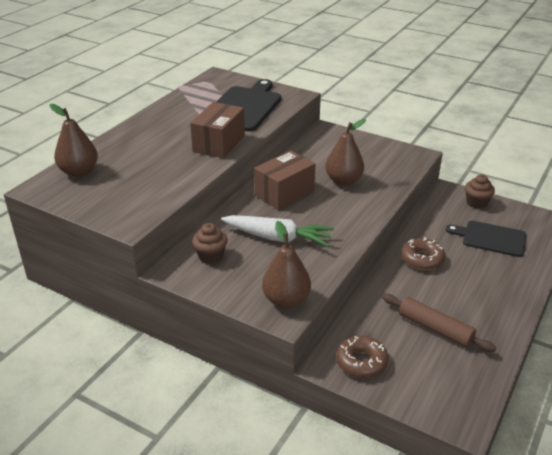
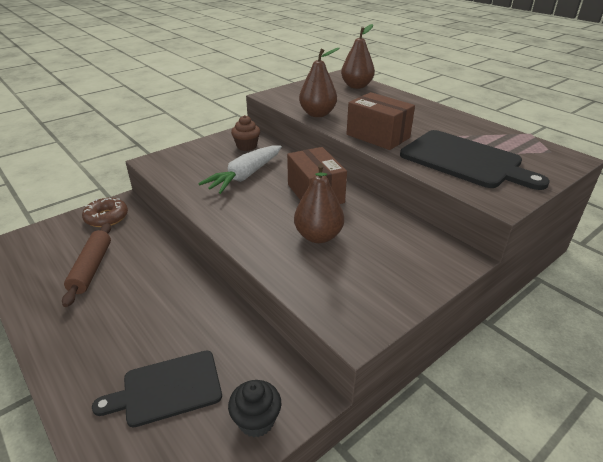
camera: 110 degrees right, 0 degrees up
(286, 300) = (167, 165): brown pear -> brown pear (317, 114)
(422, 259) = (184, 299): brown donut -> none
(435, 329) = (91, 268): brown rolling pin -> brown rolling pin turned 60 degrees counterclockwise
(476, 203) = (256, 420): brown cupcake -> black cupcake
(491, 238) = (167, 389): black cutting board -> black cutting board turned 150 degrees counterclockwise

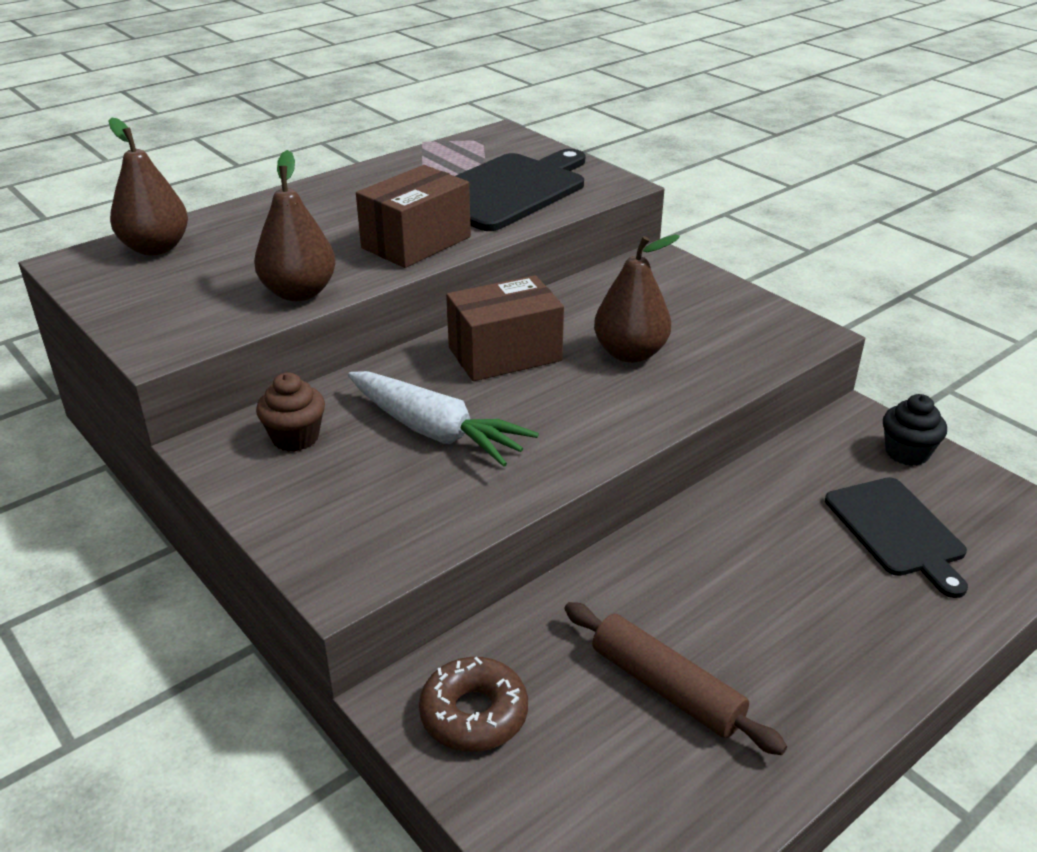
camera: 90 degrees left, 0 degrees up
(91, 268) = (666, 688): brown rolling pin -> brown rolling pin turned 45 degrees clockwise

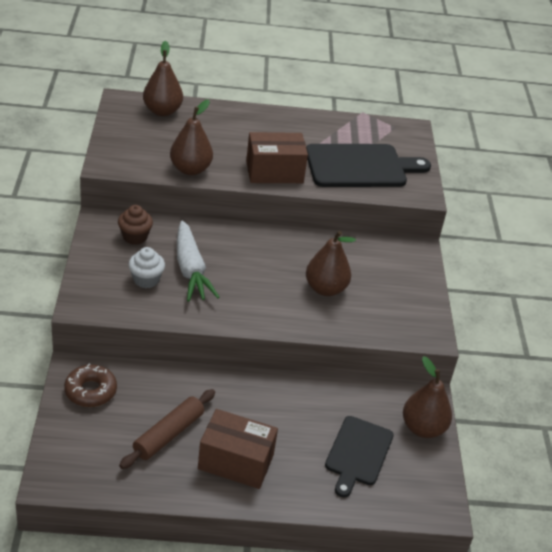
camera: 35 degrees right, 5 degrees up
(391, 482) = (146, 280): none -> white cupcake
(505, 354) = (268, 253): brown box -> brown box (236, 462)
(666, 688) = (168, 434): brown rolling pin -> brown rolling pin turned 45 degrees clockwise
(907, 453) = (423, 428): black cupcake -> brown pear

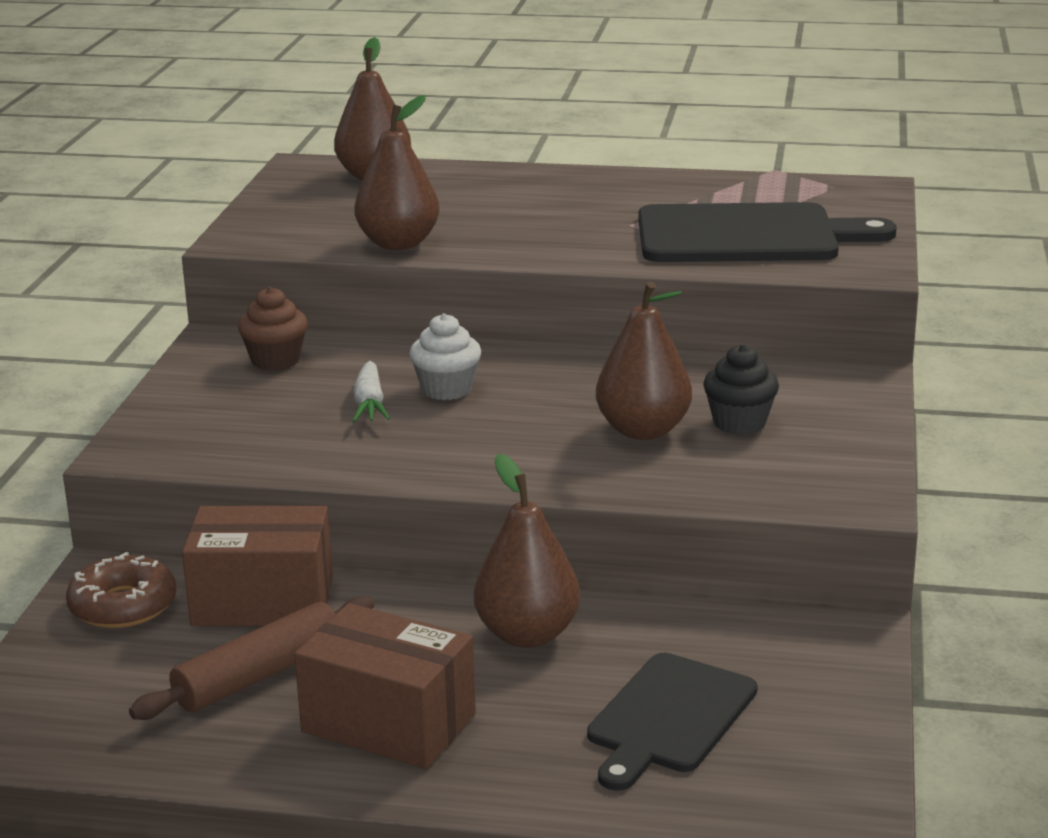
camera: 15 degrees right, 15 degrees down
(146, 280) = (274, 417): white cupcake -> white cupcake (446, 389)
(191, 270) = (369, 404): white carrot -> white carrot, size x0.56
(274, 172) = (566, 245): brown box -> brown box (263, 602)
(368, 283) = (739, 423): none -> black cupcake
(423, 428) = (831, 680): brown pear -> brown pear (527, 634)

